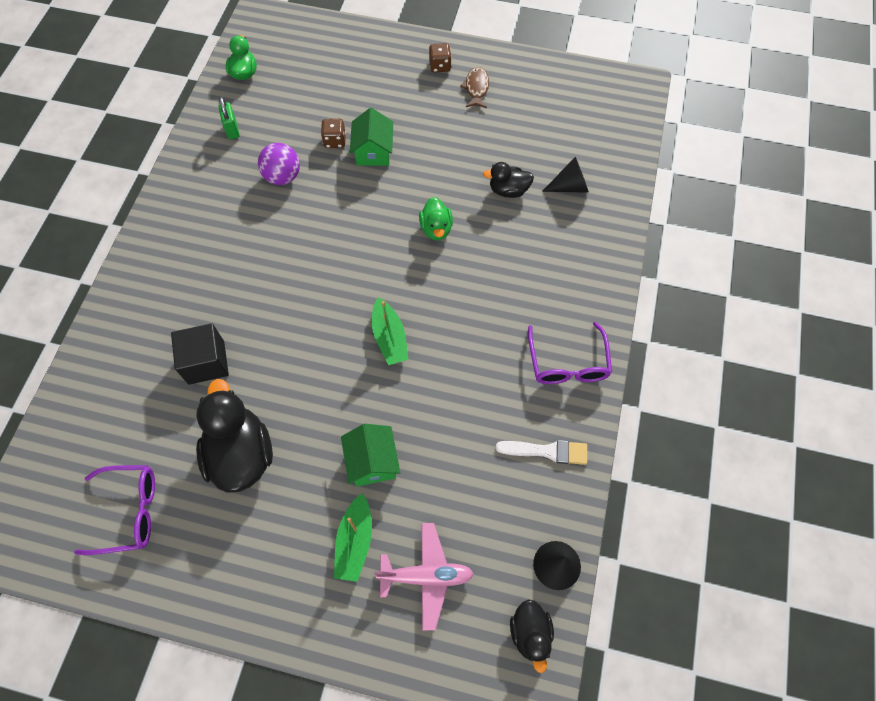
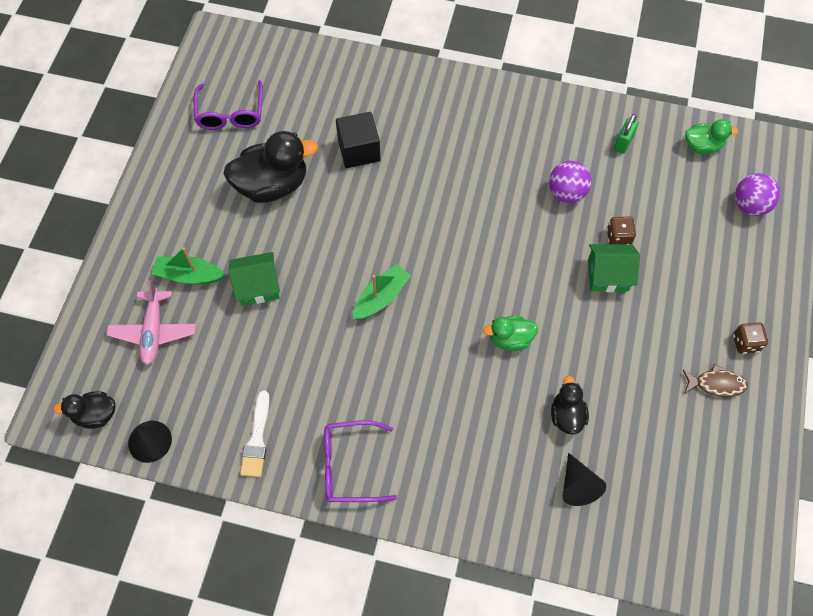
camera: 90 degrees right, 0 degrees up
(232, 129) = (623, 143): green padlock -> green padlock turned 45 degrees counterclockwise
(310, 48) = (750, 205): none -> purple ball
(389, 338) = (381, 297): green boat -> green boat turned 150 degrees clockwise

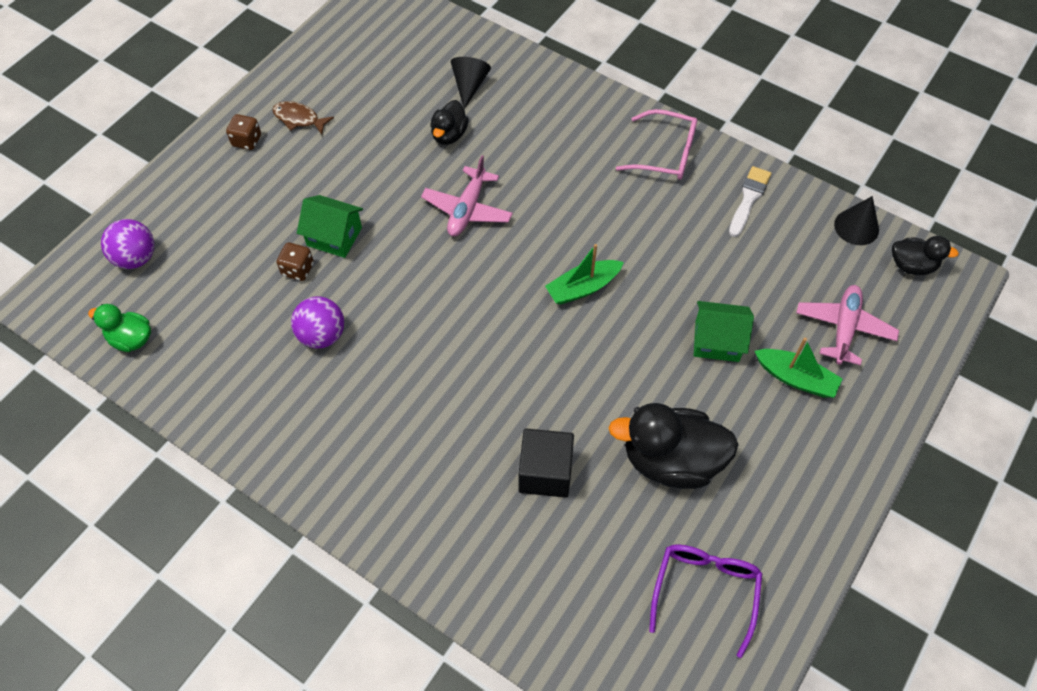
camera: 160 degrees left, 5 degrees down
(350, 466) = (665, 154): purple glasses -> pink glasses
(510, 339) = (467, 209): green duck -> pink plane
(623, 143) = (218, 373): green padlock -> none

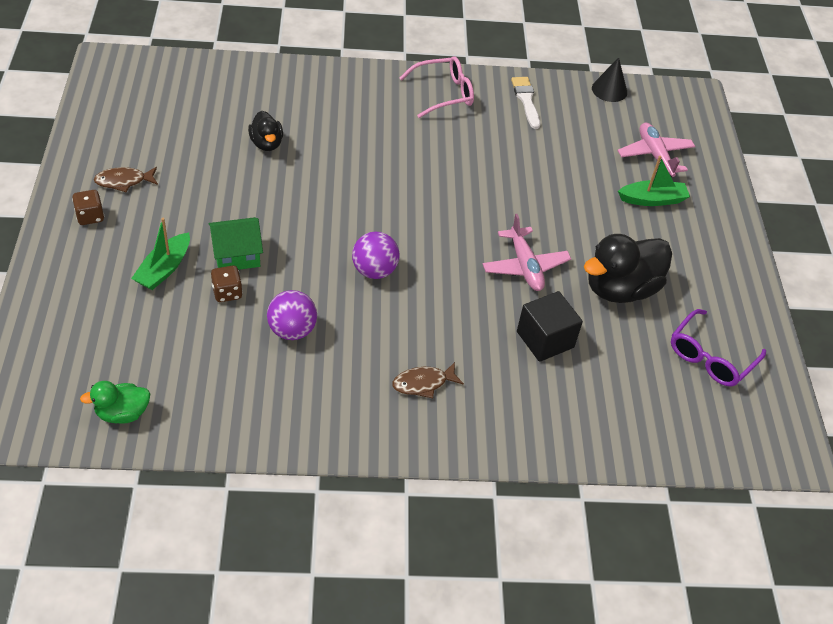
camera: 40 degrees left, 10 degrees down
(136, 258) = (67, 350): purple ball -> purple ball (374, 270)
(392, 452) = (423, 383): none -> brown fish
(467, 209) = (329, 190): pink plane -> pink plane (525, 266)
(469, 85) = (251, 102): black cone -> none
(583, 288) = (463, 206): green boat -> green boat (164, 269)
(705, 591) = (710, 357): purple glasses -> purple glasses turned 120 degrees counterclockwise
(717, 341) = (584, 199): green house -> none
(912, 265) = (662, 100): black duck -> none

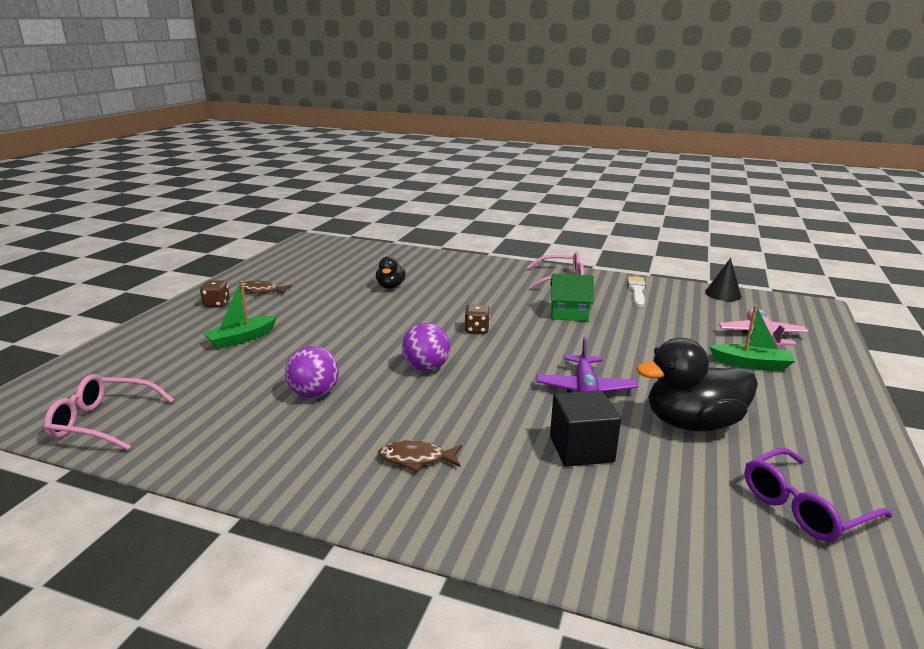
camera: 25 degrees right, 25 degrees down
(122, 413) = (103, 422): green duck -> pink glasses
(227, 293) = (279, 360): brown dice -> brown dice (476, 330)
(236, 255) = (309, 340): green house -> green house (569, 313)
(525, 266) = (585, 389): pink plane -> purple plane

